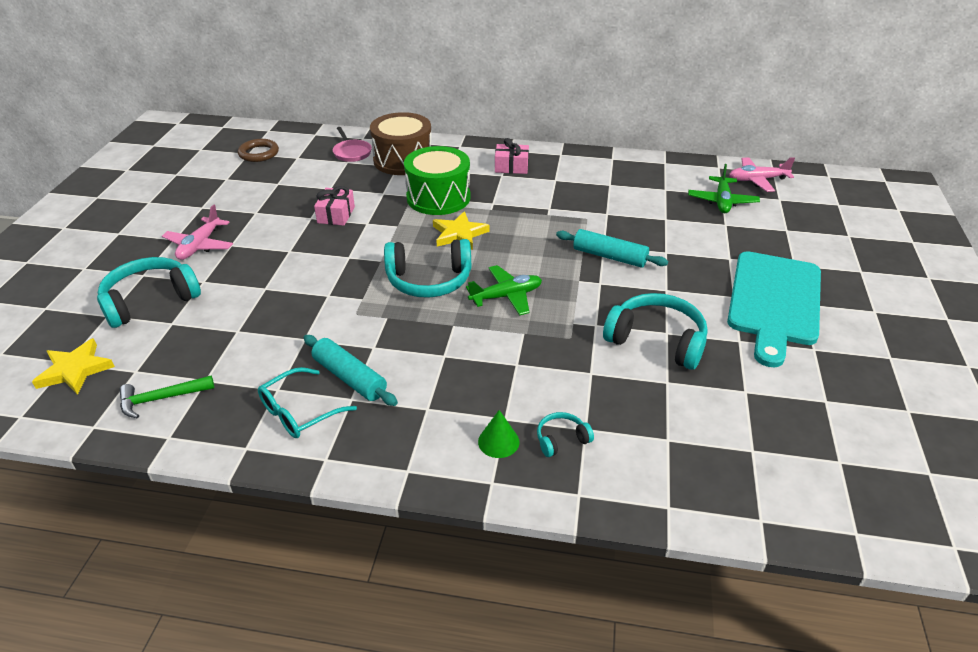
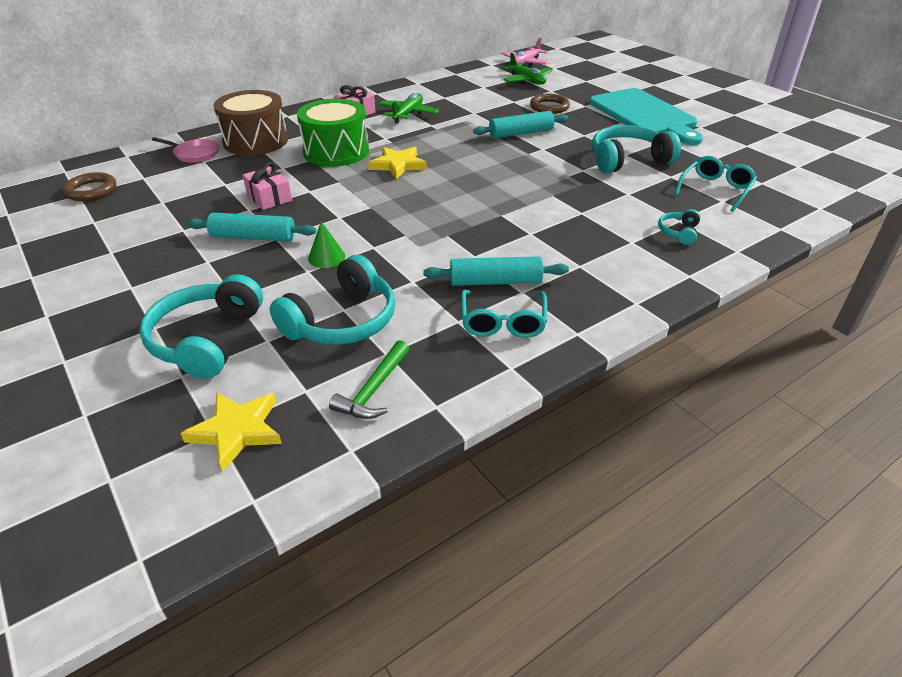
camera: 45 degrees left, 0 degrees up
(200, 245) = (173, 277): pink plane -> none
(279, 242) = (253, 237): none -> turquoise rolling pin
(429, 280) = (432, 200): turquoise headphones -> turquoise headphones (342, 321)
(498, 441) = (652, 255): green cone -> green cone (326, 257)
(506, 296) = (502, 182): green plane -> green plane (408, 114)
(685, 424) = (715, 189): none -> turquoise glasses
(688, 242) = (549, 107): none -> brown ring

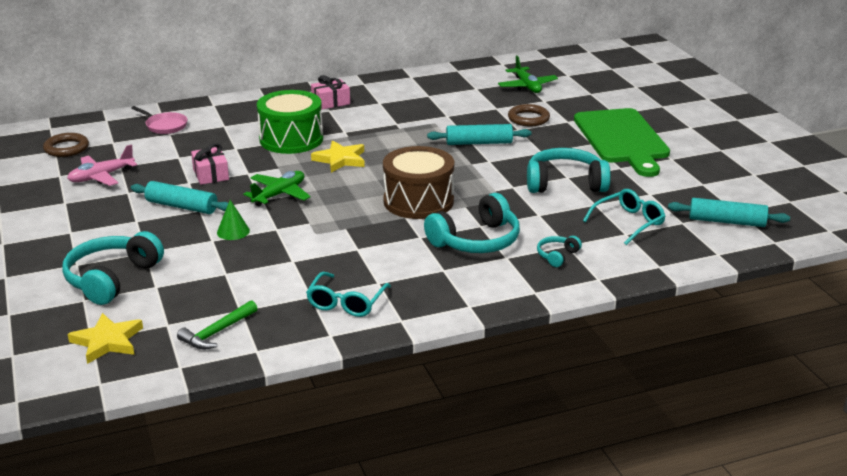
camera: 15 degrees right, 10 degrees down
(255, 141) = (223, 120): brown drum -> brown drum (418, 201)
(342, 321) = (219, 281): turquoise headphones -> turquoise headphones (476, 241)
(408, 114) = (381, 109): green plane -> green plane (279, 194)
(495, 281) = (361, 271): turquoise rolling pin -> turquoise rolling pin (726, 221)
(525, 63) = (539, 66): pink plane -> pink plane (101, 177)
(644, 115) = (622, 139): turquoise cutting board -> green cutting board

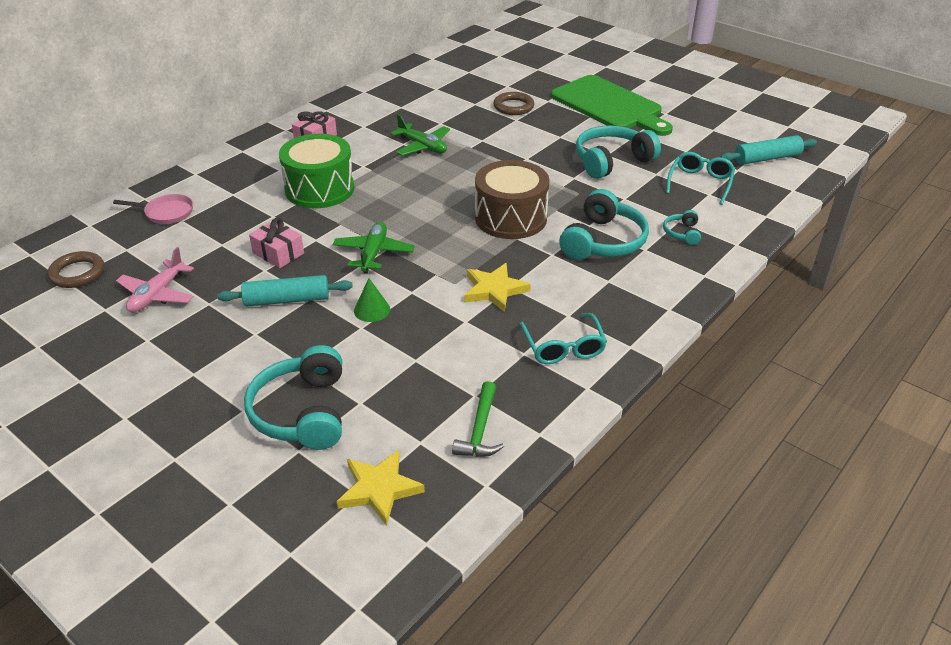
camera: 30 degrees left, 10 degrees up
(340, 159) = (392, 196): yellow star -> yellow star (494, 290)
(479, 143) = (498, 142): turquoise rolling pin -> none
(527, 86) = (478, 75): green plane -> green plane (422, 146)

